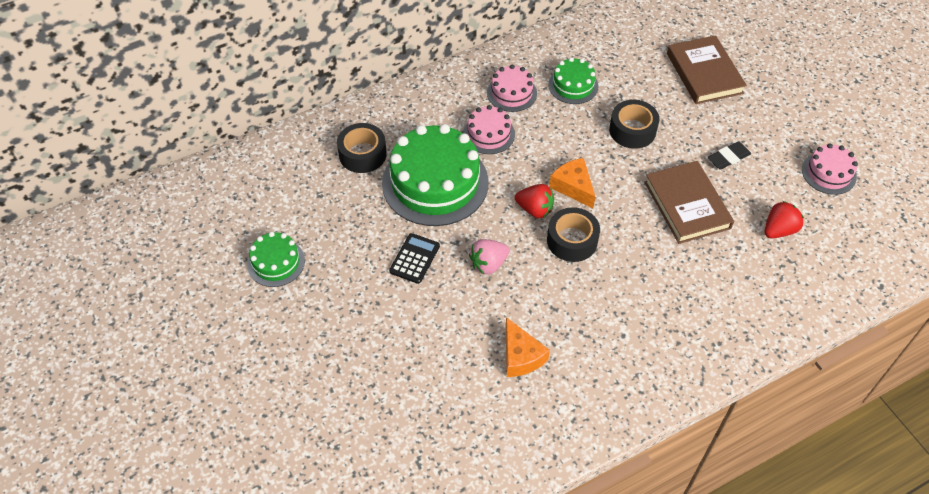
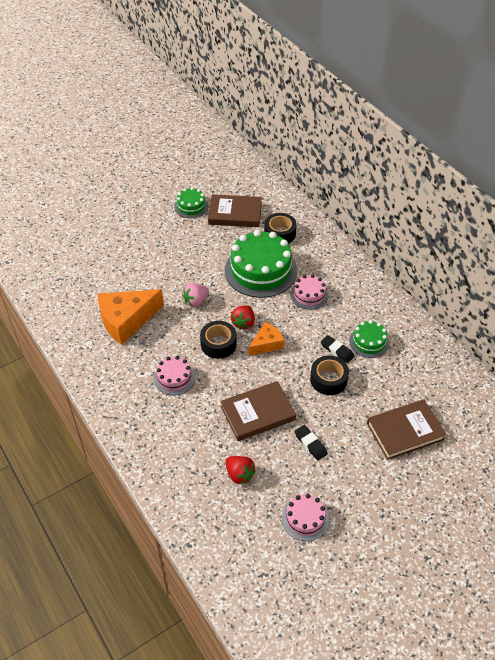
camera: 85 degrees right, 5 degrees down
(307, 205) = (235, 213): none -> brown book
(414, 258) = (198, 265): black calculator -> none
(488, 264) = (196, 301): pink strawberry -> pink strawberry turned 90 degrees counterclockwise
(511, 93) = (352, 306): pink cake -> pink cake (174, 378)
(520, 356) = (126, 320): orange cheese -> orange cheese, size x1.78
(586, 117) = (337, 350): none -> black eraser

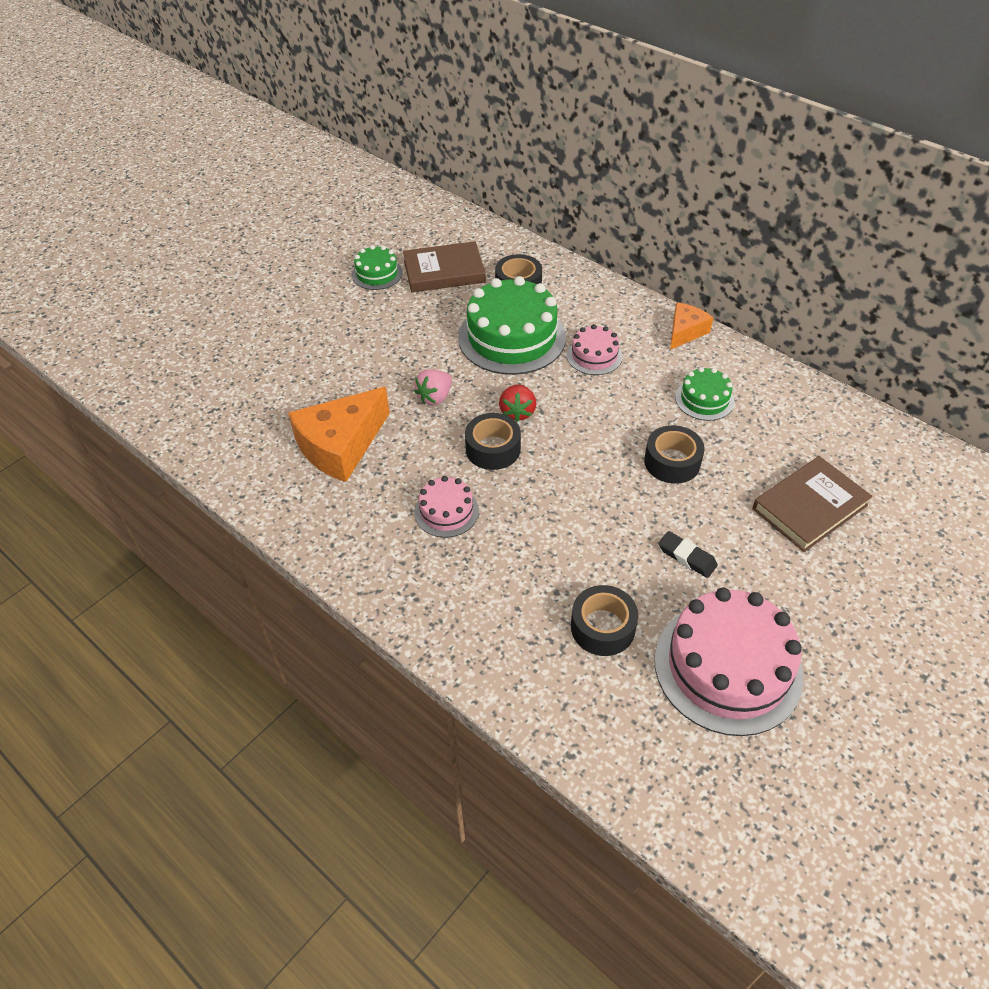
camera: 15 degrees left, 0 degrees up
(239, 474) = (602, 627): red strawberry -> black tape
(258, 413) = (591, 532): brown book -> none
(266, 344) = (563, 433): orange cheese -> orange cheese (685, 332)
(305, 519) = (727, 667): pink cake -> pink cake, size x1.97
(337, 350) = (666, 420): black eraser -> none

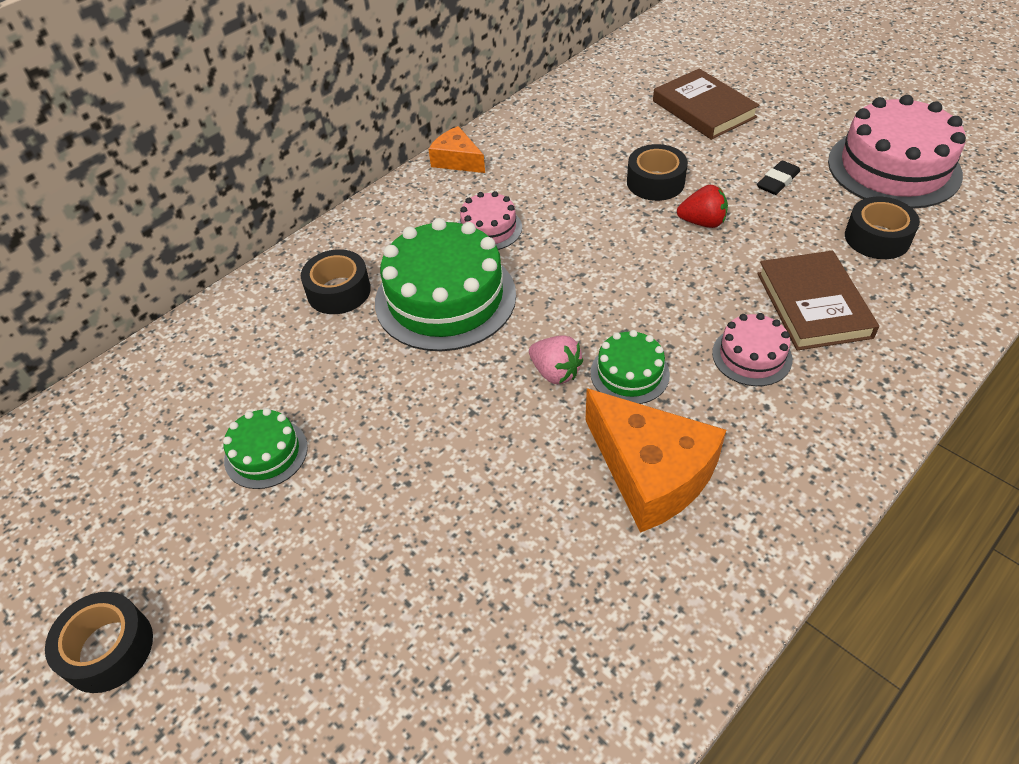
camera: 85 degrees left, 0 degrees up
(444, 271) = (285, 370): brown book -> brown book (813, 305)
(493, 449) = (646, 315): black tape -> black tape (108, 649)
(517, 412) = (583, 294): red strawberry -> red strawberry (702, 222)
(704, 399) = (564, 155): green cake -> green cake (629, 373)

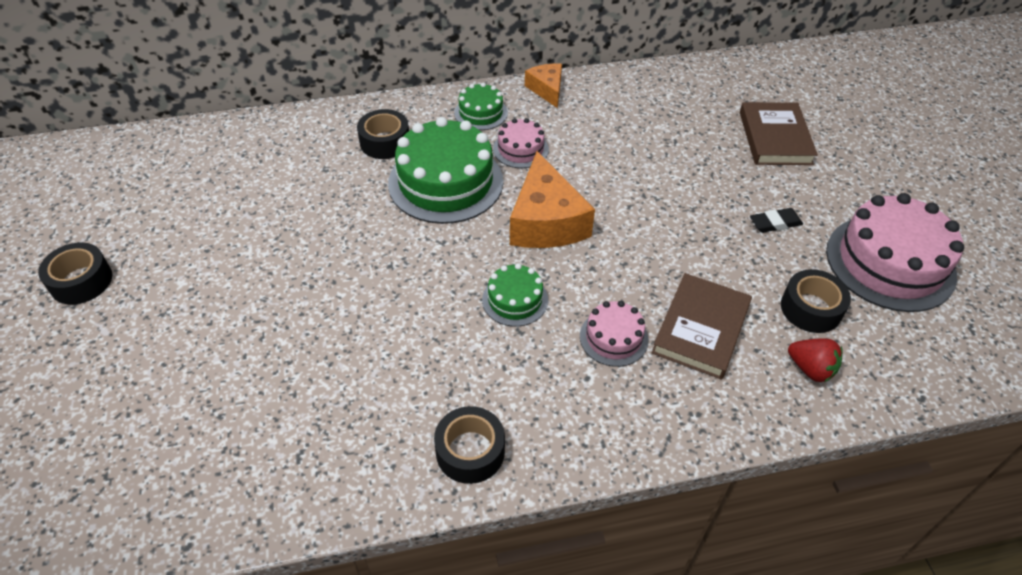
camera: 30 degrees right, 0 degrees up
(266, 453) = (251, 221): green cake -> green cake (481, 113)
(555, 372) = (467, 270): pink strawberry -> none
(650, 472) = (461, 371): orange cheese -> orange cheese (545, 221)
(655, 182) = (675, 176): black tape -> black tape (470, 451)
(702, 222) = (680, 223): red strawberry -> red strawberry (810, 369)

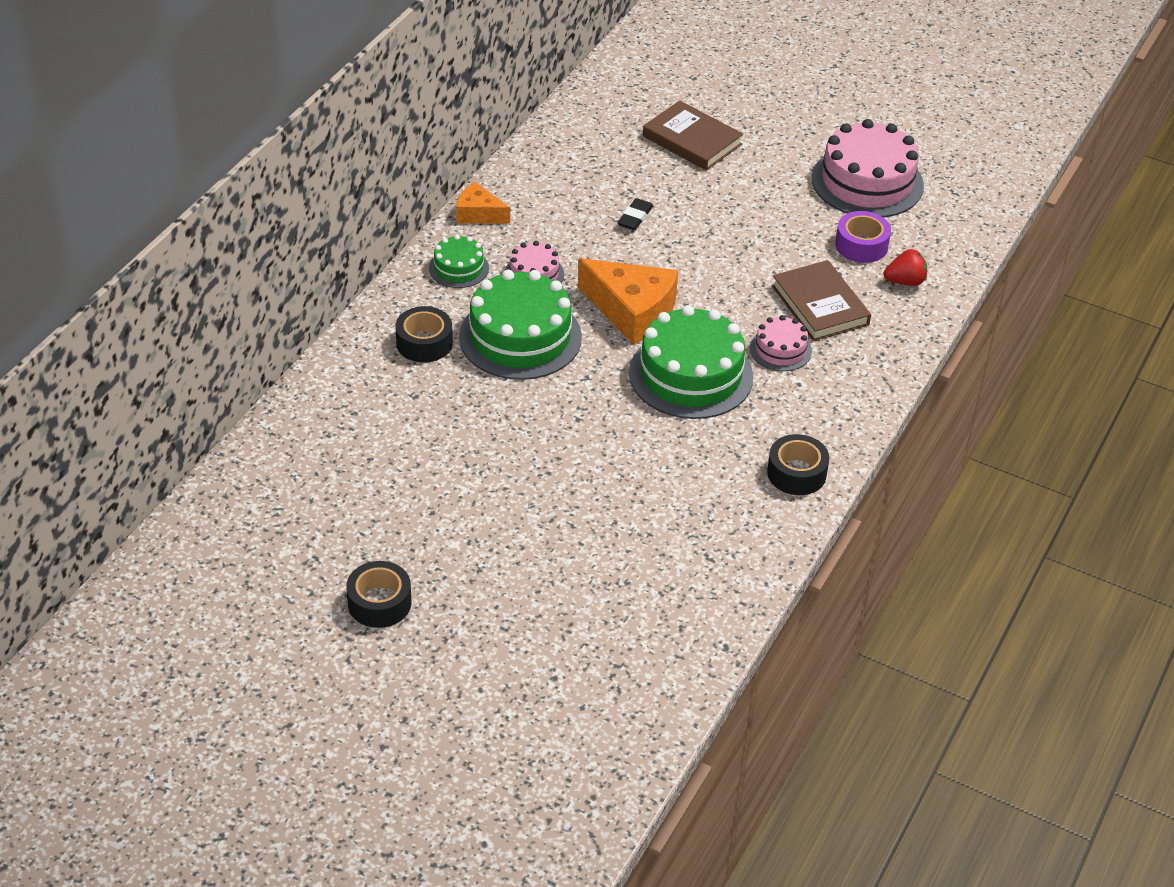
camera: 50 degrees left, 5 degrees down
(515, 300) = (691, 375): green cake -> green cake, size x1.97
(775, 223) = (772, 204): black eraser -> black eraser (635, 217)
(811, 308) = (861, 245): black tape -> purple tape

